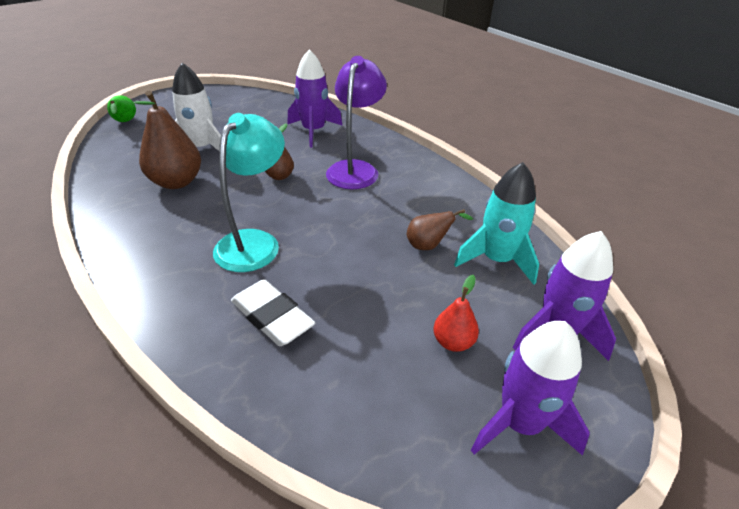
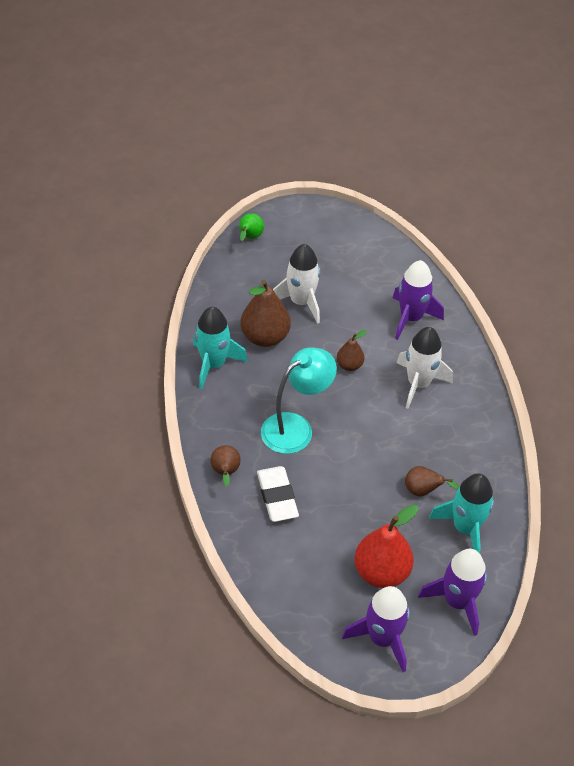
camera: 30 degrees right, 10 degrees up
(125, 220) = (214, 364): none -> turquoise rocket
(188, 318) = (225, 472): none -> brown pear
(355, 169) = (418, 384): purple lamp -> white rocket
(453, 342) = (381, 572): red pear -> red pear, size x1.82

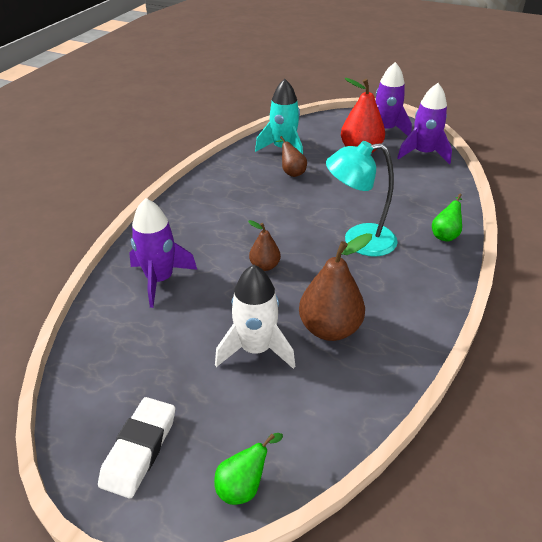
camera: 145 degrees left, 10 degrees down
(214, 364) = (408, 325): turquoise rocket -> none
(225, 472) = (445, 235): brown pear -> green pear
(277, 497) = (408, 206): white eraser -> white eraser (139, 449)
(418, 384) = (219, 228): white rocket -> none
(457, 601) = (324, 128): purple rocket -> purple rocket (423, 154)

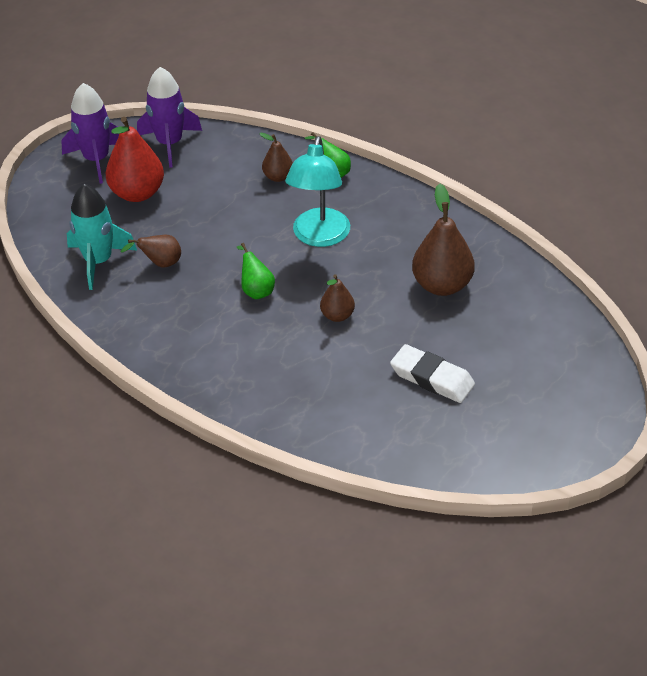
camera: 75 degrees left, 5 degrees up
(139, 449) = (551, 427): white eraser -> white eraser (432, 378)
(160, 280) = (334, 403): purple rocket -> none
(244, 486) = (595, 365): green pear -> green pear (256, 290)
(256, 349) = (455, 339): white rocket -> none
(420, 207) = (278, 177): none -> brown pear

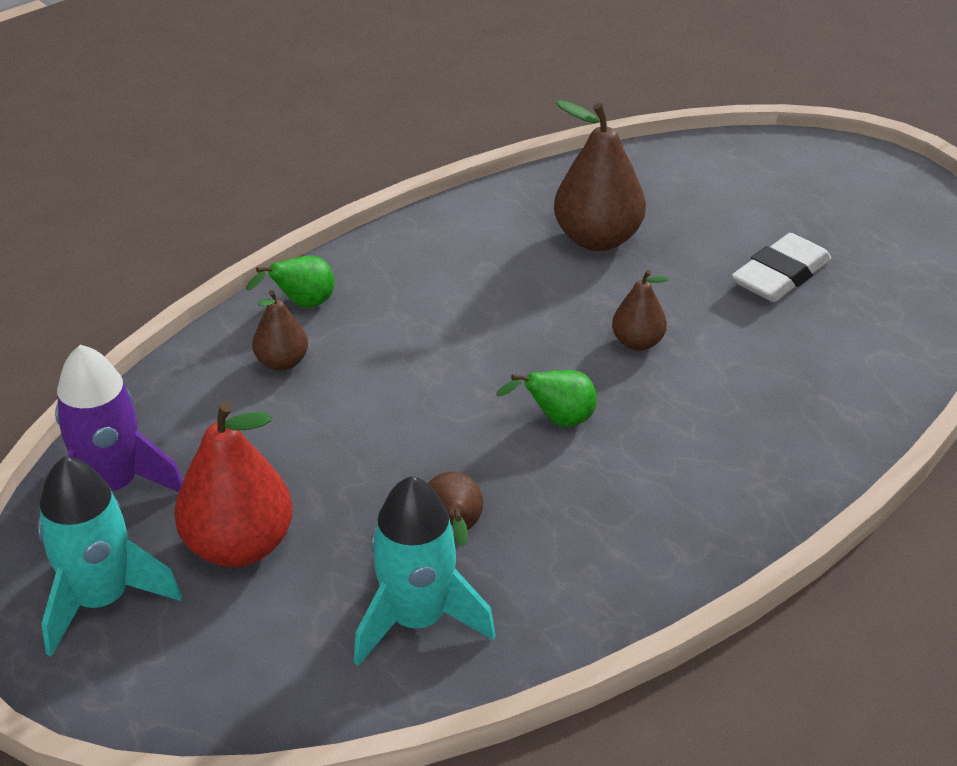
camera: 80 degrees left, 5 degrees down
(96, 160) = (101, 600): purple rocket -> turquoise rocket
(319, 237) = (452, 337): turquoise lamp -> none

